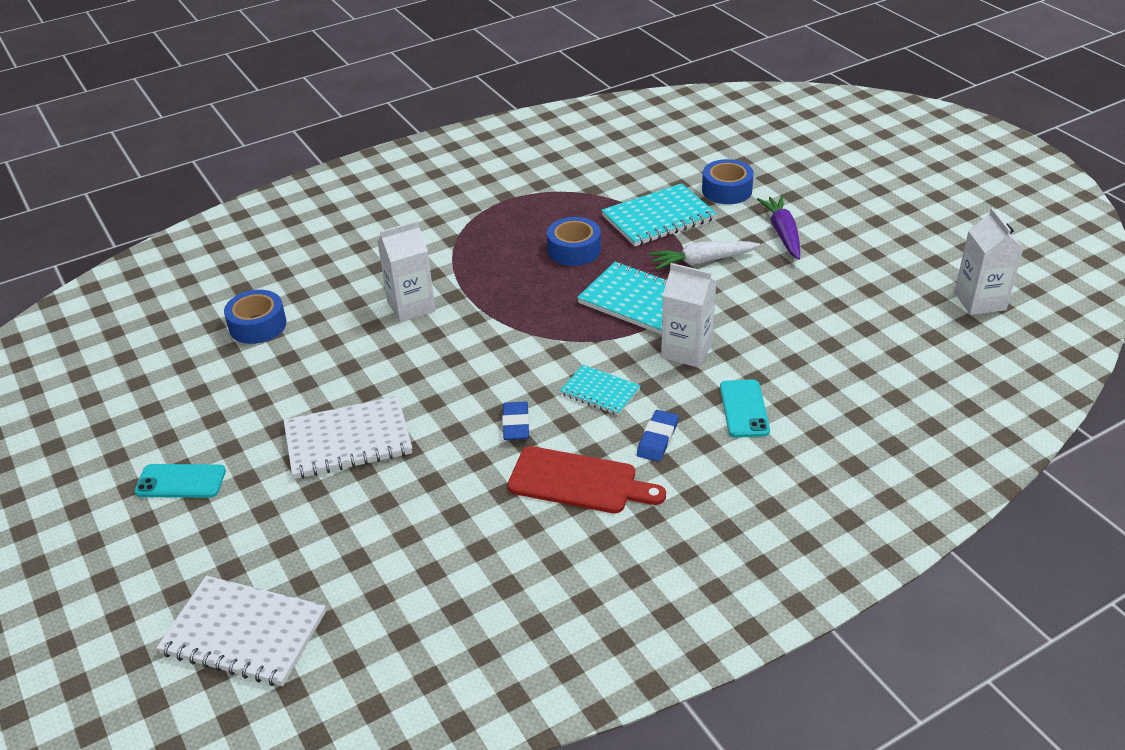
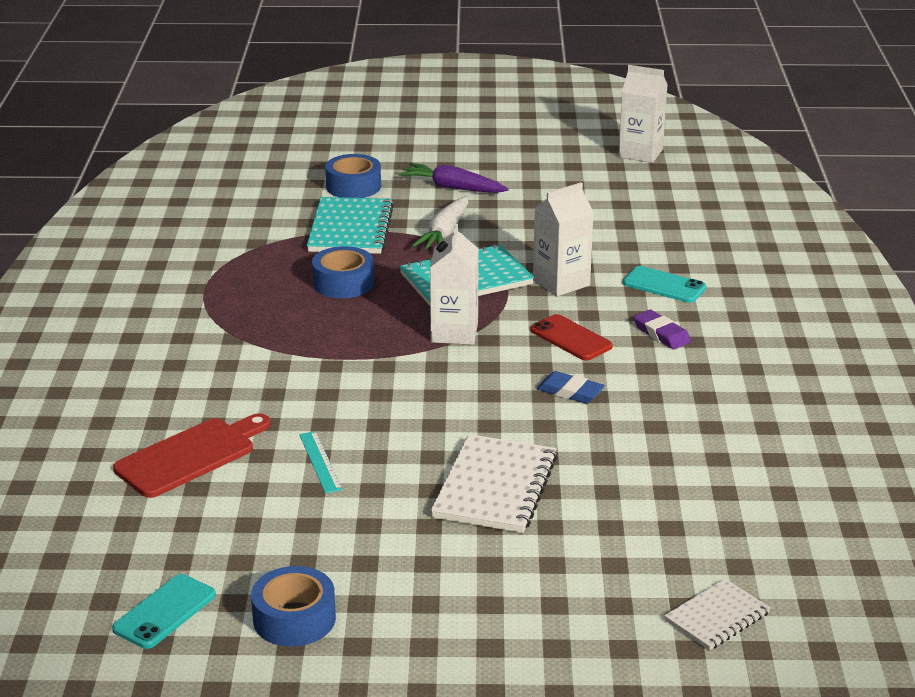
camera: 60 degrees left, 10 degrees down
(181, 481) = (450, 608): turquoise phone -> turquoise phone (164, 612)
(244, 633) = (717, 617): white notebook -> white notebook, size x0.59
(257, 325) = (228, 494): blue tape -> blue tape (294, 619)
(323, 346) = (320, 461): none -> turquoise ruler
(411, 306) = (319, 393): white carton -> white carton (454, 332)
(579, 482) = (678, 386): red cutting board -> red cutting board (190, 456)
(600, 392) = (571, 338): turquoise notebook -> red phone
(657, 439) = (661, 333): blue eraser -> purple eraser

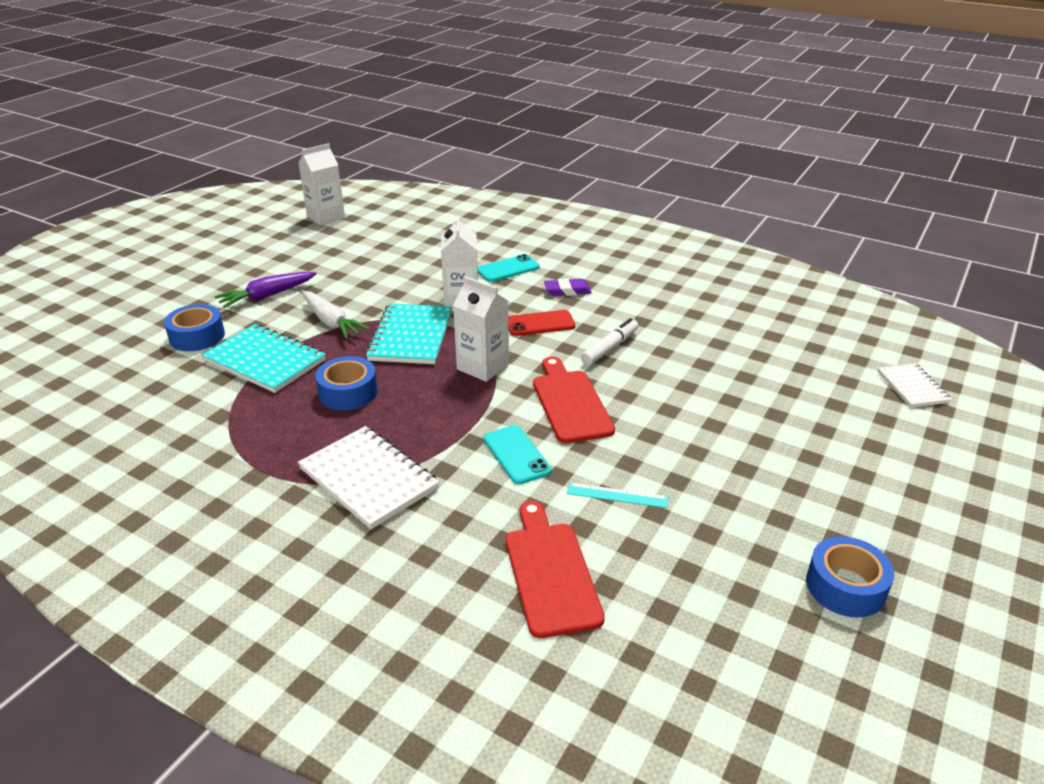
camera: 60 degrees left, 5 degrees up
(164, 612) = (803, 672): turquoise phone -> turquoise phone (516, 455)
(442, 397) = (570, 403): none -> red cutting board
(494, 487) = (711, 421): white notebook -> white notebook (368, 479)
(570, 392) = (610, 348): blue eraser -> white marker

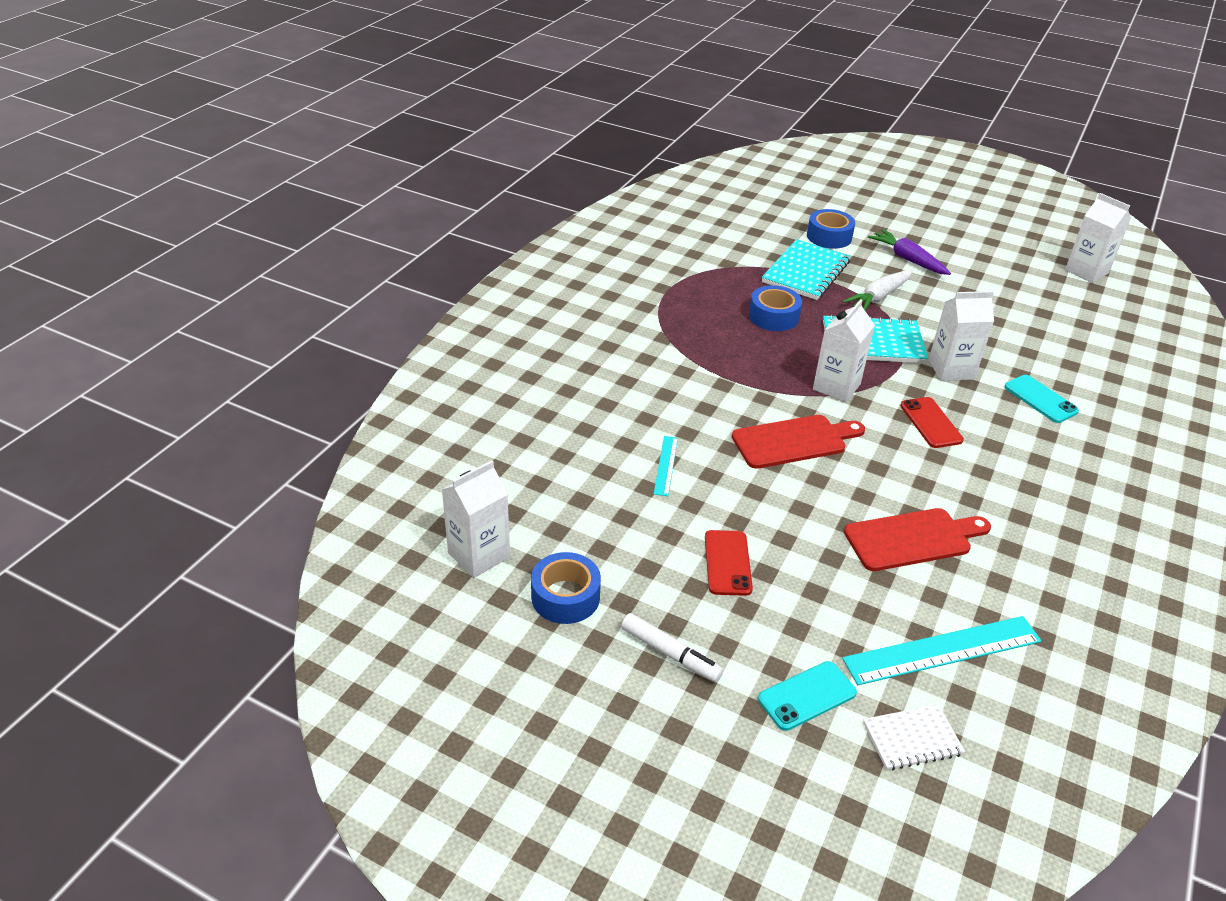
camera: 85 degrees right, 5 degrees up
(368, 479) = (666, 336): white notebook -> none
(516, 455) = (709, 409): turquoise phone -> turquoise phone (807, 696)
(550, 572) = (574, 426): red cutting board -> red cutting board (912, 539)
(567, 290) = (1013, 444): purple eraser -> none
(610, 348) = (902, 472): white marker -> white marker (670, 654)
(756, 462) = (727, 563): none -> red phone
(806, 670) = (479, 555): none -> white carton
(817, 360) = (942, 650): none -> turquoise ruler

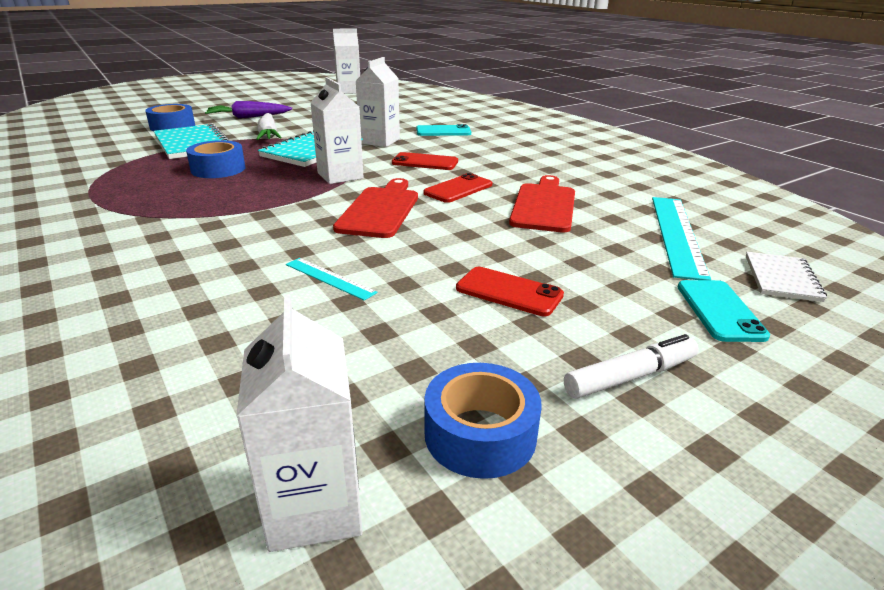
camera: 60 degrees left, 10 degrees down
(889, 470) = (458, 189): none -> red phone

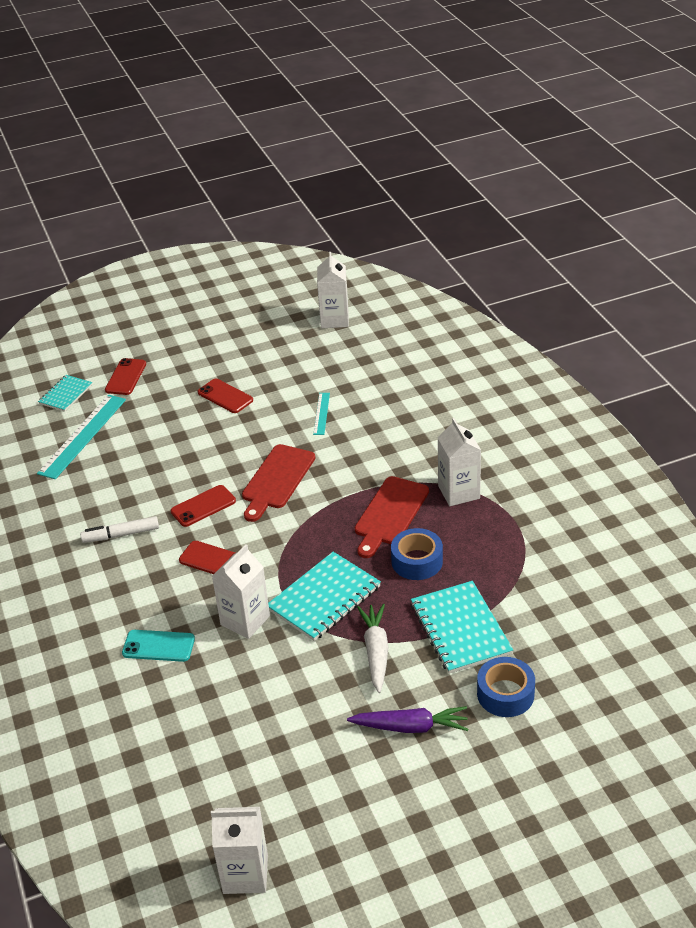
camera: 165 degrees left, 10 degrees up
(330, 278) = (321, 413): turquoise ruler -> turquoise ruler turned 45 degrees clockwise
(340, 176) = (301, 538): white carton -> white carton (459, 492)
(480, 434) = (273, 334): blue tape -> none
(544, 205) = (148, 476): red cutting board -> red cutting board (390, 514)
(630, 376) = (200, 349): white marker -> white marker (121, 535)
(719, 311) = (126, 377): turquoise phone -> red phone
(781, 278) = (66, 394): white notebook -> turquoise notebook

